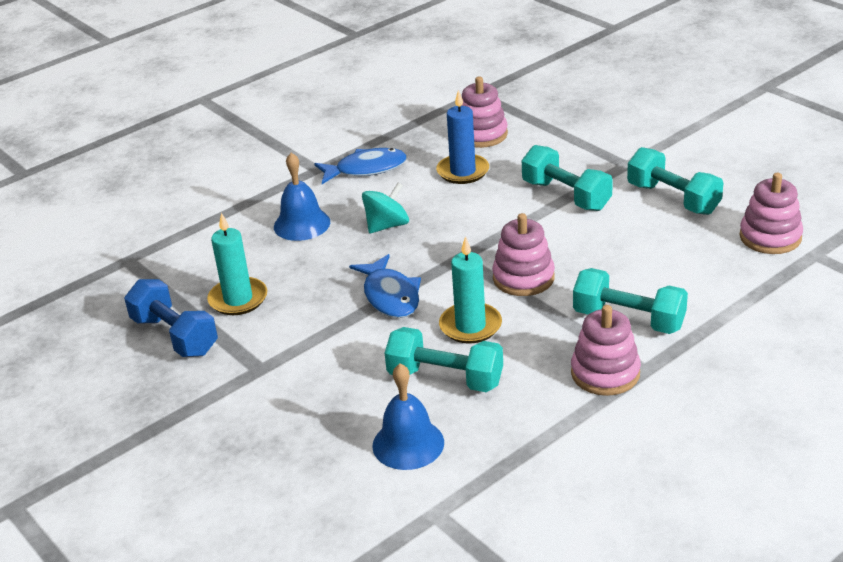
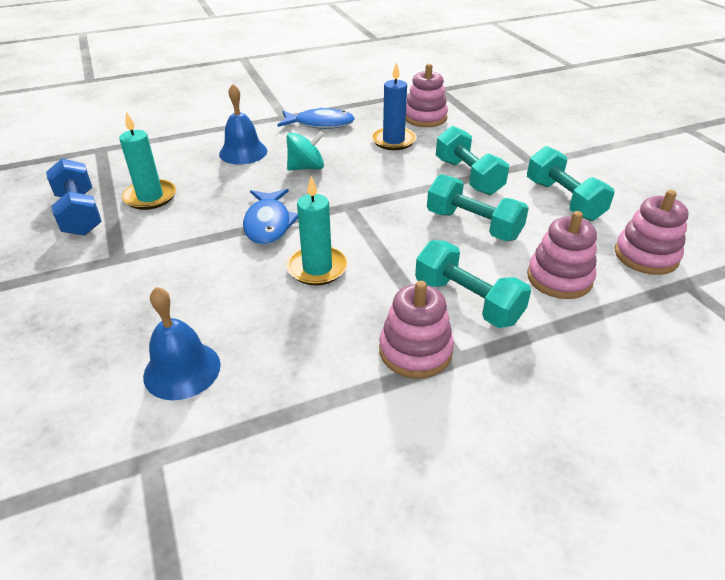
camera: 15 degrees right, 5 degrees up
(445, 378) = (262, 312): turquoise dumbbell -> turquoise dumbbell (473, 225)
(523, 278) = (391, 237): pink stacking toy -> pink stacking toy (559, 278)

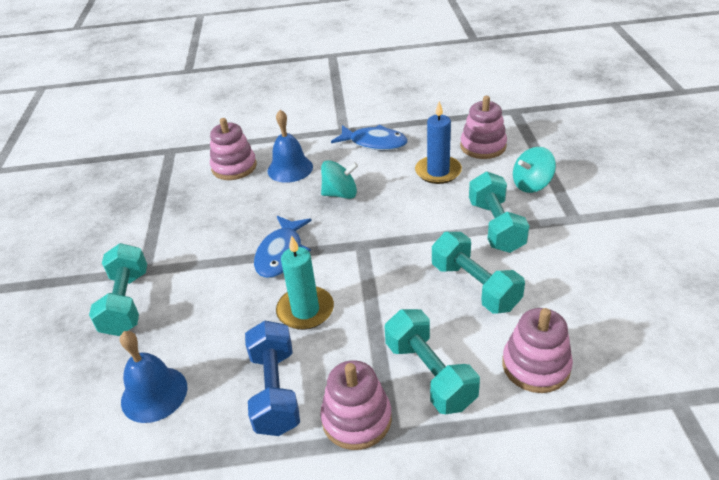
camera: 20 degrees right, 0 degrees up
(79, 214) = (131, 218): blue dumbbell -> blue dumbbell (275, 391)
(150, 197) = (193, 209): turquoise candle -> none
(483, 142) = (531, 184): none -> turquoise spinning top
(563, 200) = (586, 270): turquoise dumbbell -> turquoise dumbbell (126, 303)
(646, 256) = (646, 356): pink stacking toy -> pink stacking toy (234, 167)

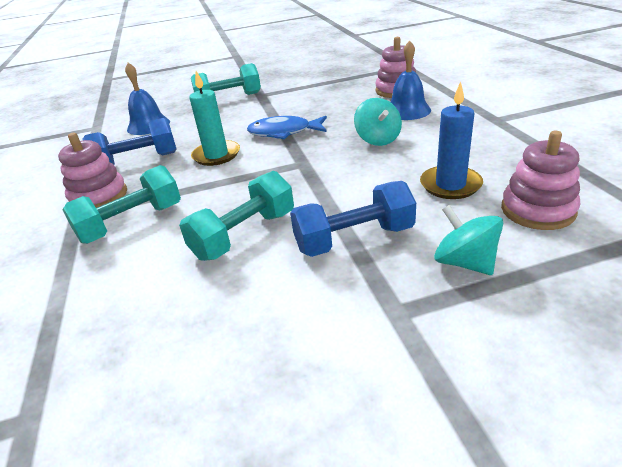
camera: 80 degrees right, 5 degrees down
(374, 143) = (483, 139): blue fish -> none
(495, 226) = (354, 239): turquoise dumbbell -> blue dumbbell
(535, 365) = (122, 287): pink stacking toy -> none

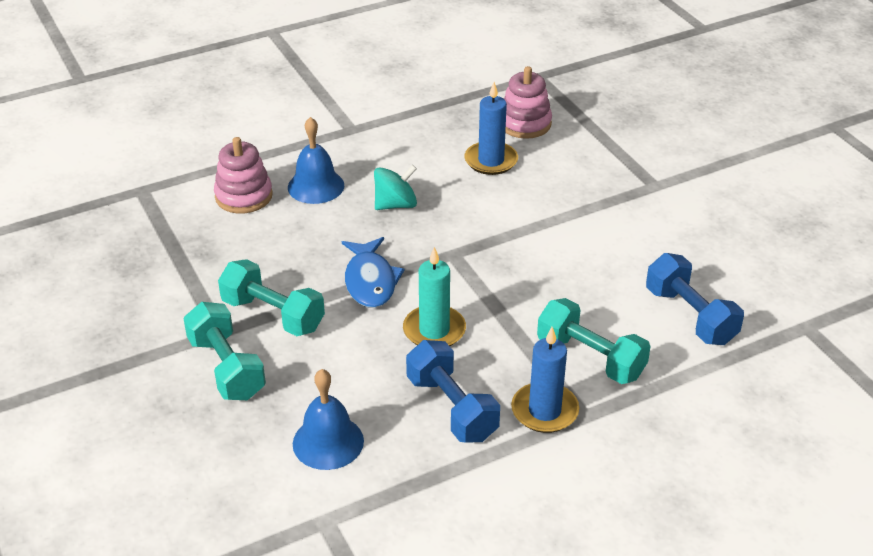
camera: 105 degrees left, 5 degrees up
(99, 196) = (544, 411): pink stacking toy -> blue candle
(244, 235) = (591, 271): turquoise dumbbell -> turquoise dumbbell (273, 315)
(354, 239) = (582, 208): blue dumbbell -> blue dumbbell (690, 316)
(464, 262) = (597, 158): turquoise spinning top -> none

